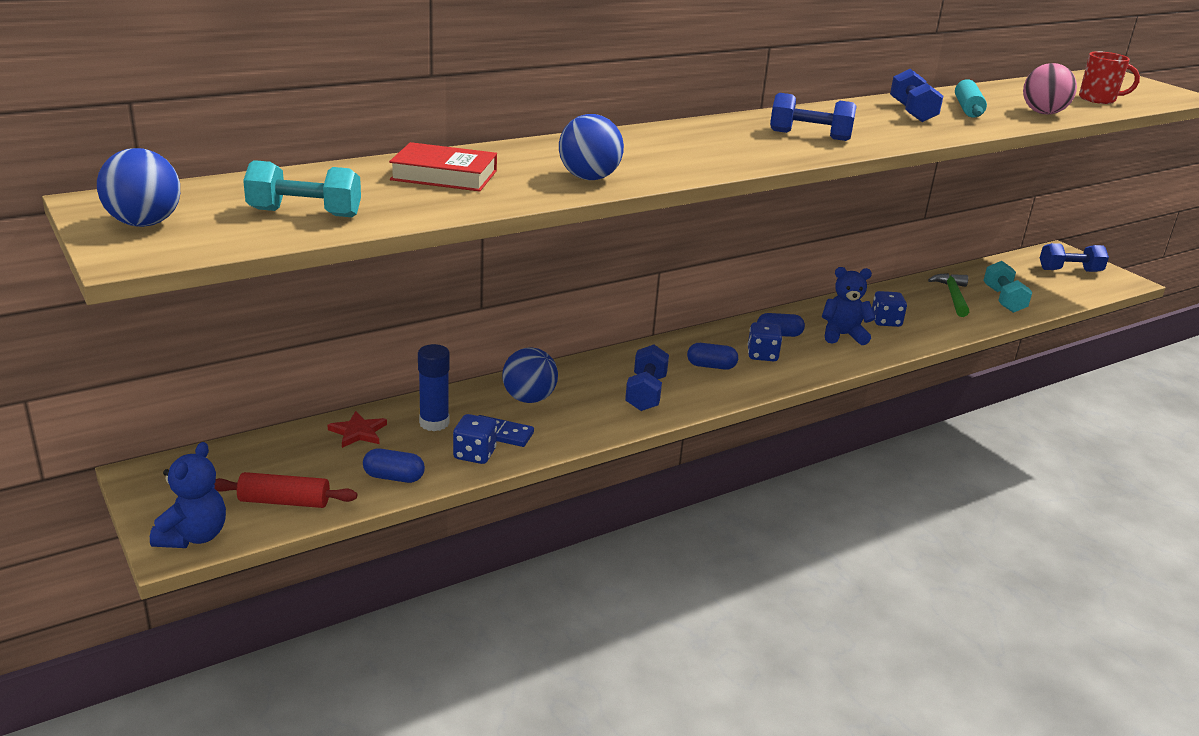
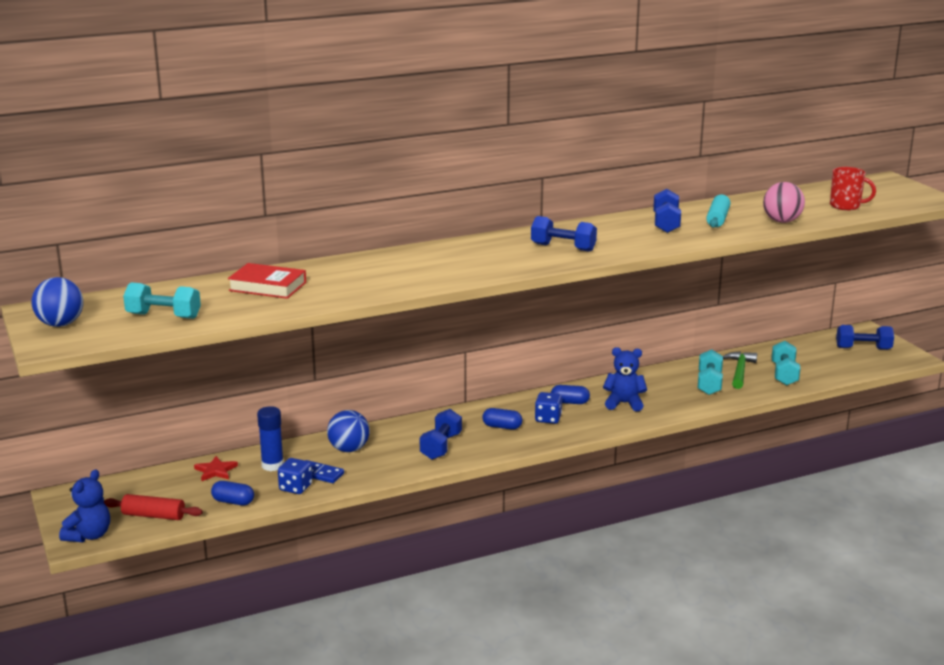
camera: 10 degrees right, 5 degrees down
(589, 178) = (370, 287): blue ball -> none
(885, 321) = (667, 392): blue dice -> none
(927, 311) = (709, 383): none -> turquoise dumbbell

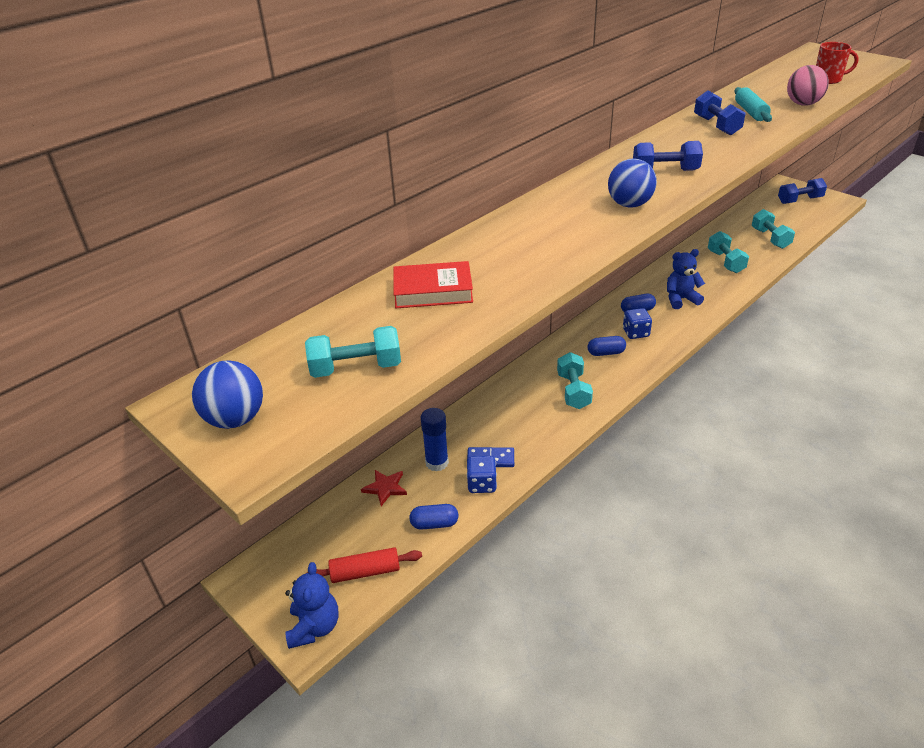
camera: 20 degrees left, 15 degrees up
(349, 449) = (493, 419): blue ball -> blue ball (629, 204)
(441, 446) = (573, 391): blue dumbbell -> turquoise dumbbell
(739, 371) = (735, 243): green hammer -> none

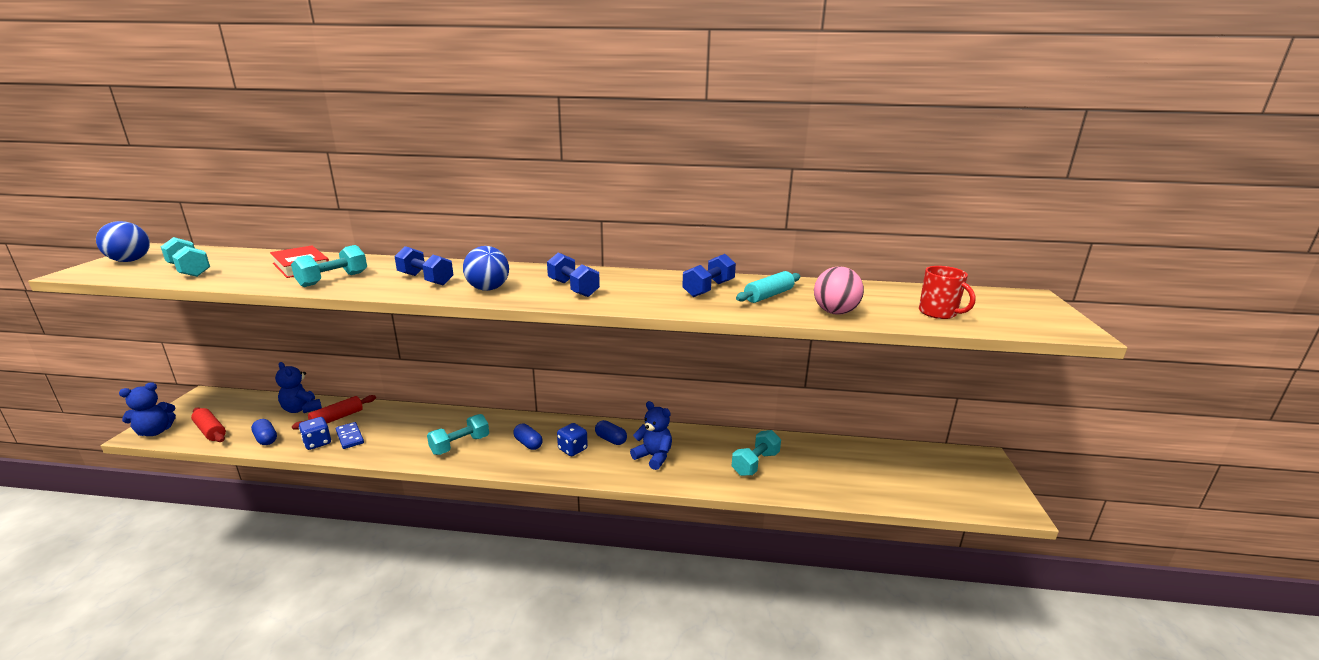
camera: 50 degrees right, 15 degrees down
(385, 488) = (302, 409): red star -> blue teddy bear
(437, 463) = (337, 418): blue glue stick -> red rolling pin
(770, 238) = (843, 479): turquoise dumbbell -> turquoise dumbbell (333, 279)
(799, 200) = (963, 478): blue dumbbell -> blue dumbbell (425, 279)

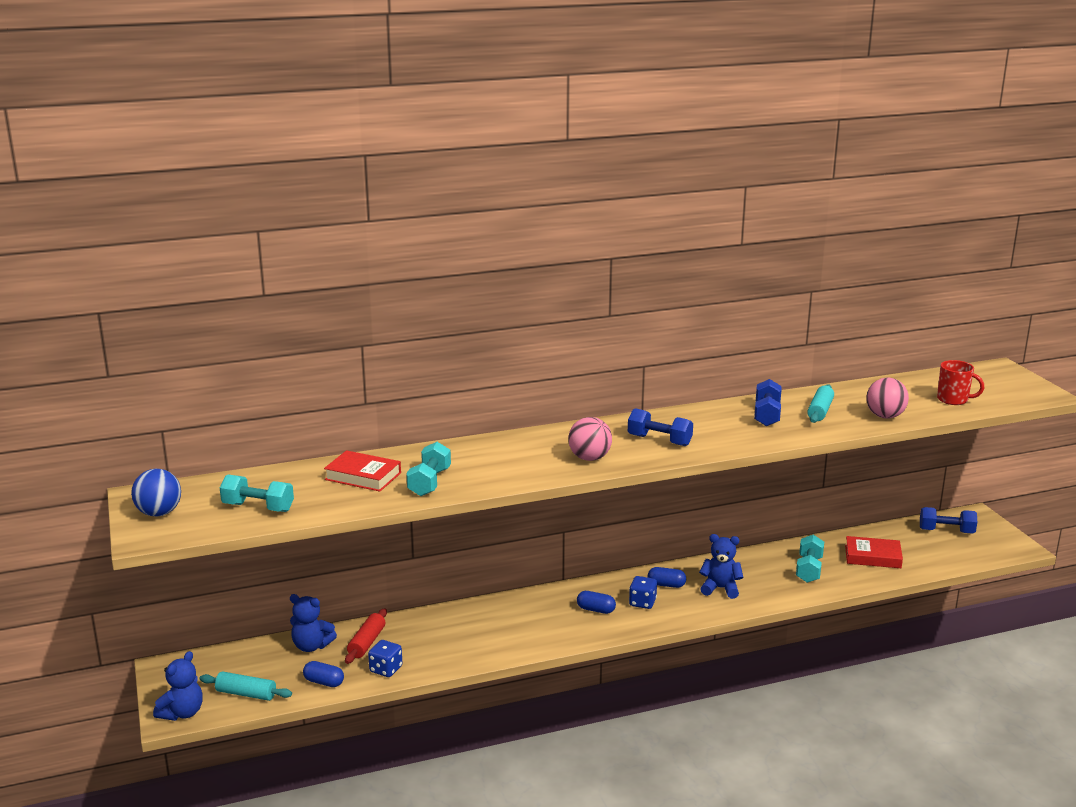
camera: 25 degrees left, 0 degrees up
(210, 431) = (246, 694): red rolling pin -> turquoise rolling pin
(350, 437) = (411, 655): blue domino -> none
(425, 279) = (515, 462): blue dumbbell -> blue dumbbell (946, 531)
(460, 445) = (533, 629): turquoise dumbbell -> none
(488, 289) = (589, 458): blue ball -> pink ball
(833, 469) = (872, 556): none -> red book

